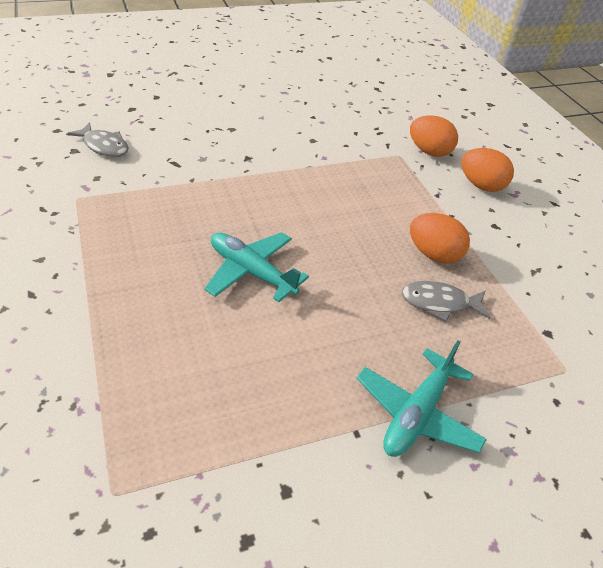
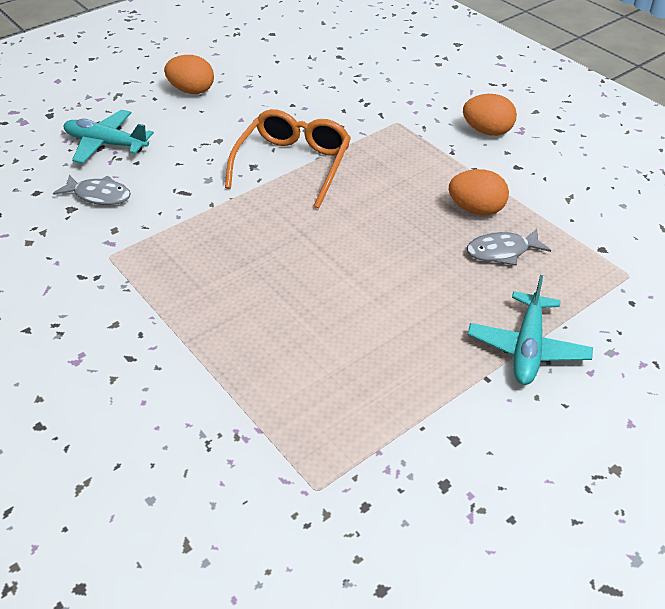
camera: 15 degrees left, 0 degrees up
(251, 272) = (322, 275): turquoise plane -> turquoise plane (106, 144)
(284, 166) = (293, 164): none -> orange glasses
(429, 152) = (423, 110): orange egg -> orange egg (192, 91)

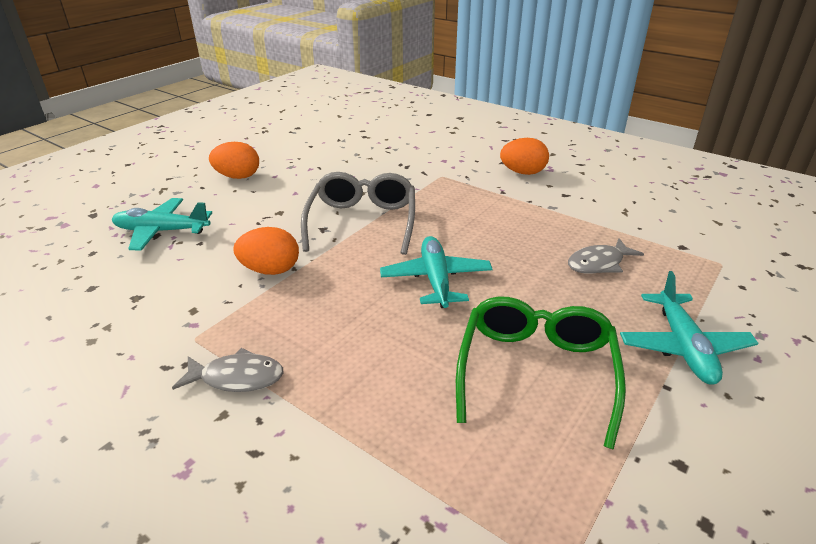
camera: 15 degrees left, 10 degrees down
(99, 195) = (166, 279): grey fish -> grey fish (237, 377)
(293, 164) = (362, 221): orange glasses -> grey glasses
(335, 239) = (436, 280): none -> turquoise plane
(380, 342) = (536, 371): none -> green glasses
(476, 209) = (552, 232): orange egg -> orange egg (270, 270)

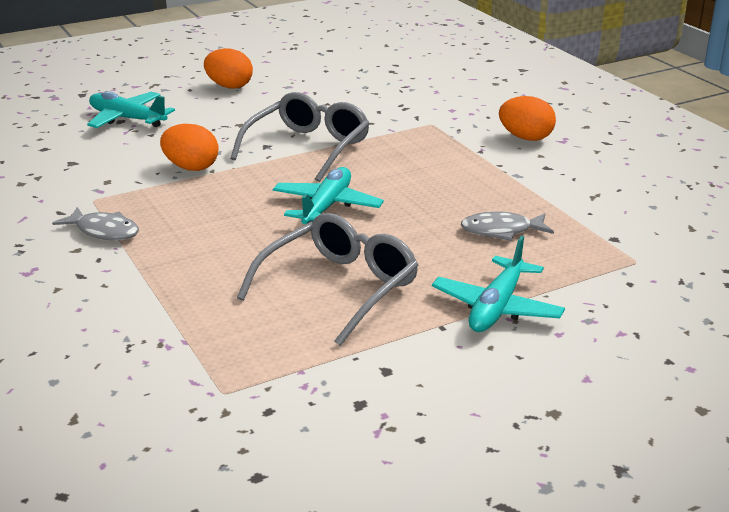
camera: 25 degrees right, 5 degrees down
(536, 371) = (340, 288): green glasses -> grey glasses

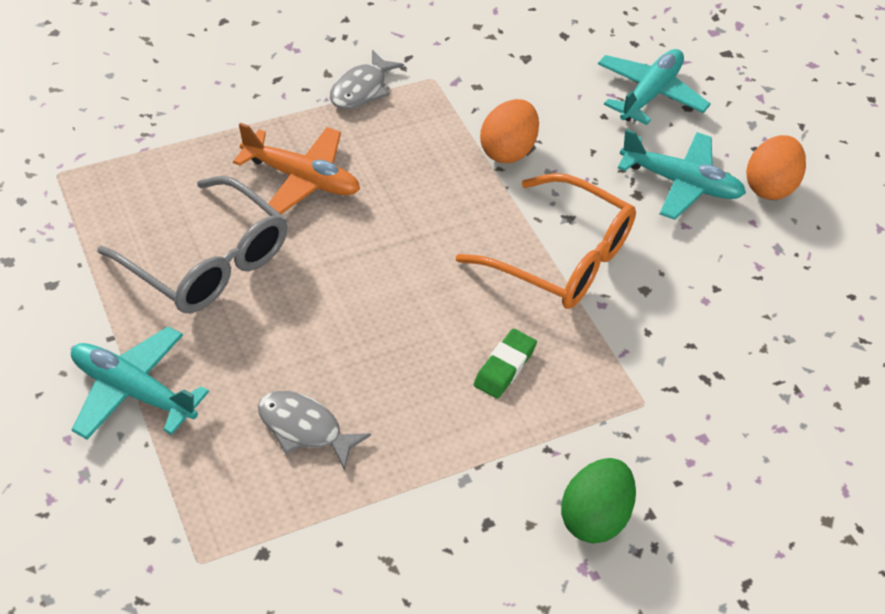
camera: 90 degrees right, 20 degrees up
(227, 251) = (302, 179): none -> orange plane
(308, 147) = (562, 258): grey glasses -> orange glasses
(326, 207) = (392, 265): turquoise plane -> turquoise plane (681, 183)
(417, 164) = (504, 367): none -> green eraser
(501, 231) = (304, 429): grey fish -> grey fish turned 60 degrees counterclockwise
(525, 138) = (594, 517): orange egg -> green egg

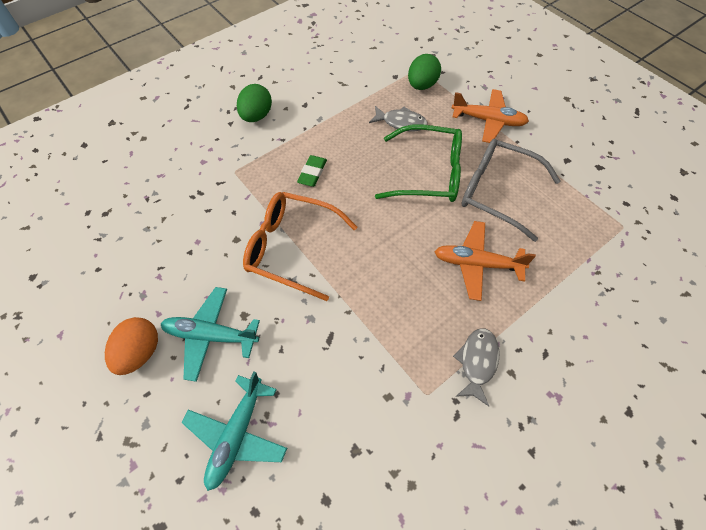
camera: 170 degrees right, 10 degrees up
(133, 391) = (488, 121): turquoise plane -> orange plane
(217, 511) = (422, 85): none -> green egg
(302, 317) = (429, 173): none -> green glasses
(507, 150) = (346, 330): orange egg -> none

